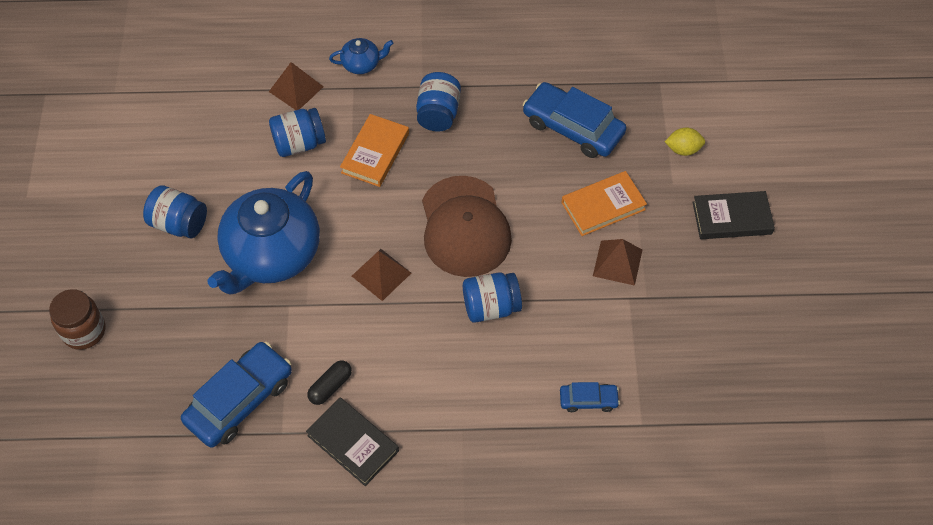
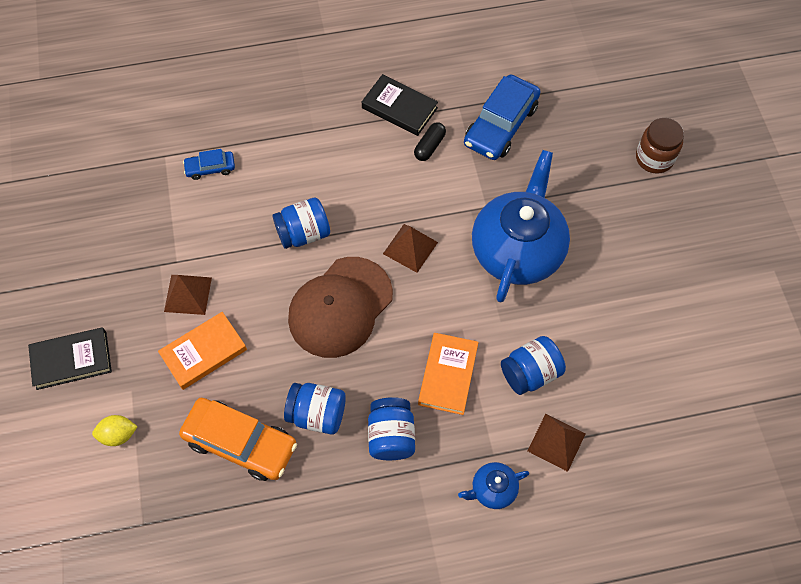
camera: 170 degrees right, 5 degrees up
(179, 223) = (616, 266): blue jar -> blue jar (317, 414)
(465, 227) = (340, 307): brown cap -> brown cap turned 120 degrees counterclockwise
(573, 127) = (240, 443): blue car -> orange car

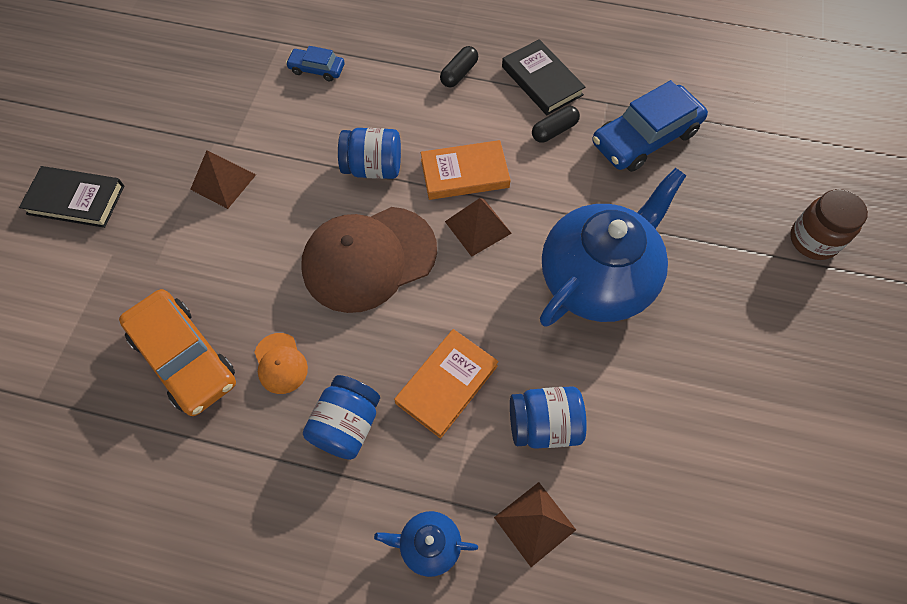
camera: 25 degrees right, 0 degrees up
(118, 435) = (72, 293): yellow lemon -> none
(204, 352) = (204, 246): orange book -> orange book (464, 173)
(317, 414) = (280, 363): blue jar -> orange cap
(330, 127) = (459, 73): none -> black capsule

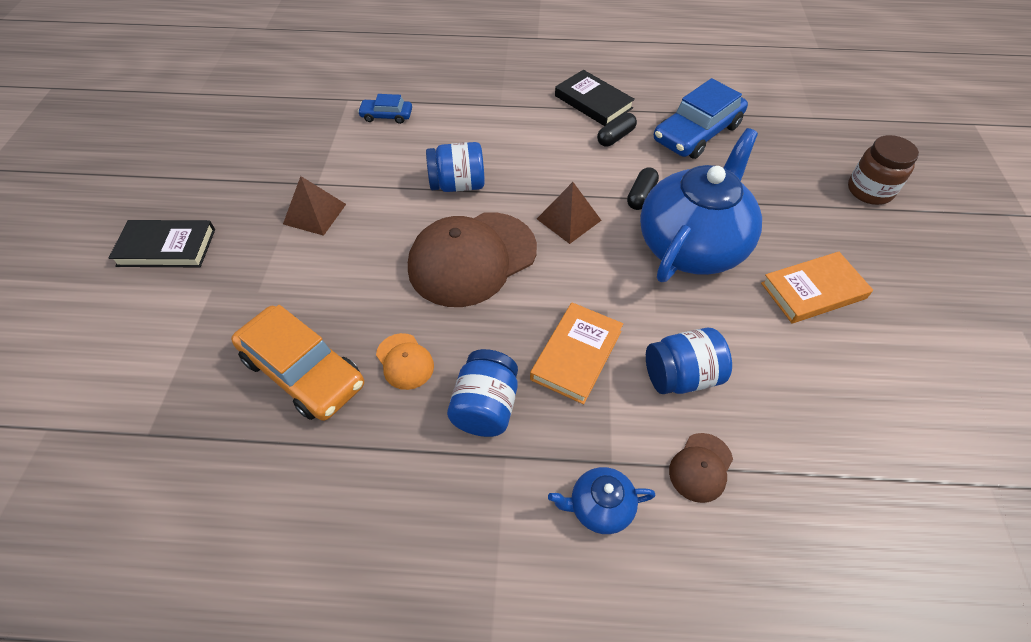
camera: 10 degrees left, 10 degrees down
(459, 73) = (518, 105): black capsule -> black capsule (641, 196)
(464, 173) = (544, 179): orange book -> orange book (813, 291)
(535, 523) = (701, 467): brown pyramid -> brown cap

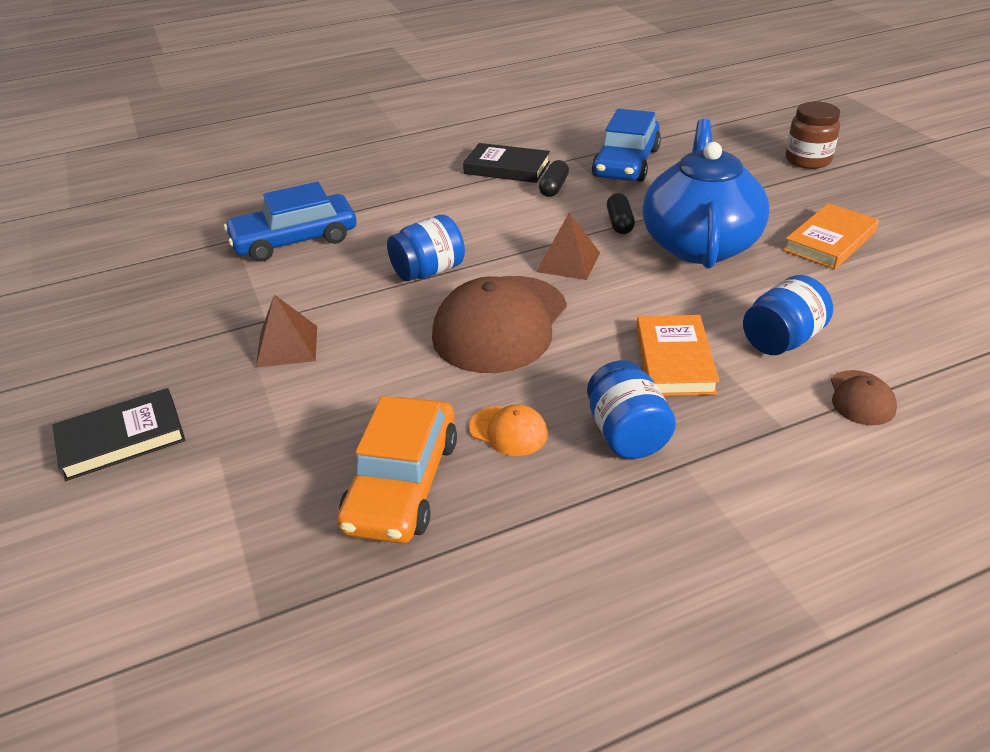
camera: 25 degrees left, 15 degrees down
(303, 371) = (402, 483): orange car -> orange car turned 90 degrees clockwise
(386, 116) = (295, 240): blue car -> blue car, size x1.97
(600, 507) = (806, 464): blue teapot -> none

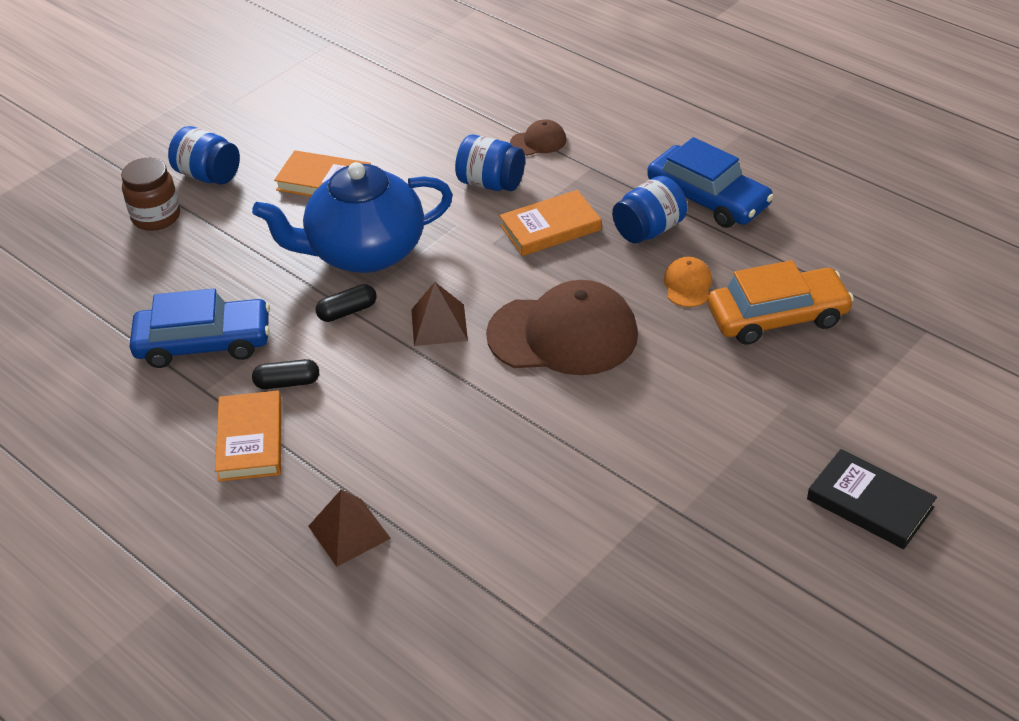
camera: 115 degrees left, 5 degrees up
(287, 346) = (685, 461): brown pyramid -> brown pyramid (349, 532)
(295, 240) = (507, 561): blue car -> blue car (708, 198)
(428, 271) = (508, 416): blue jar -> blue jar (208, 175)
(507, 168) = (250, 440): black book -> orange book

